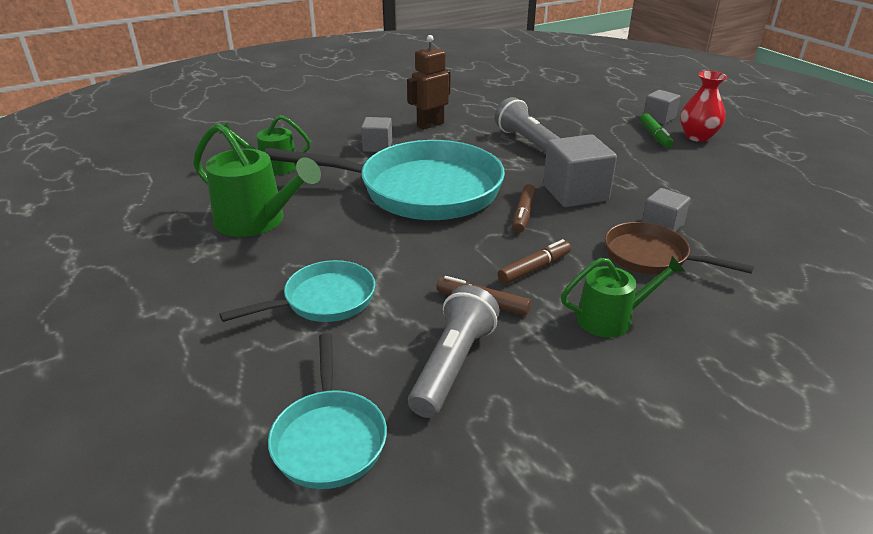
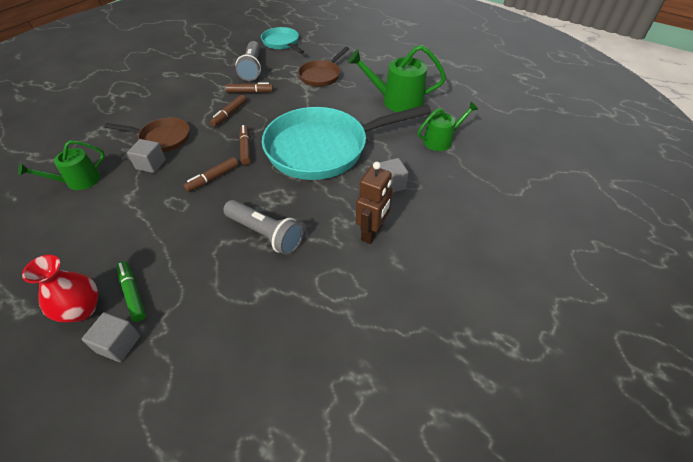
camera: 155 degrees right, 15 degrees up
(324, 300) = (321, 76): turquoise pan -> brown pan
(575, 193) = (213, 178): grey cube -> brown marker
(611, 318) = (187, 100): green watering can -> green watering can (79, 181)

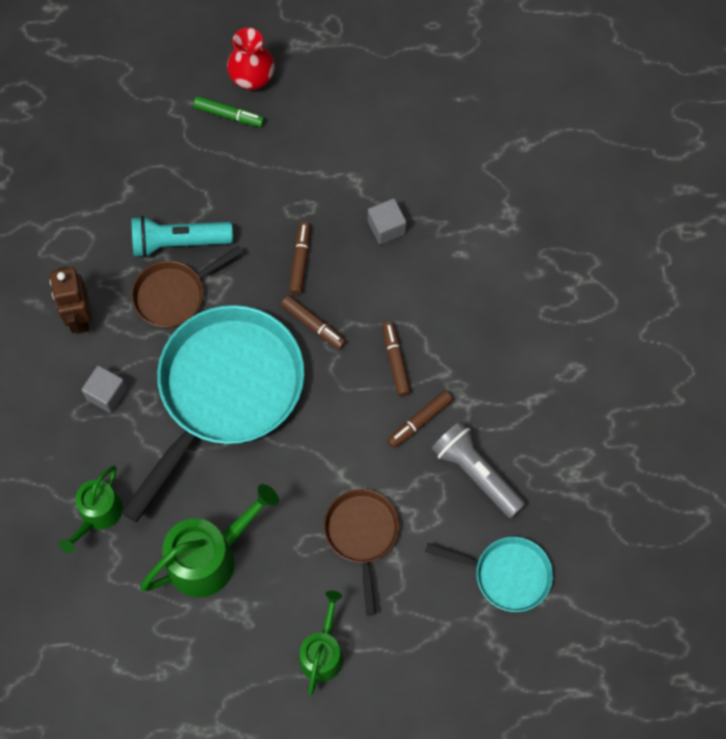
camera: 140 degrees right, 20 degrees up
(79, 181) = (428, 157): green watering can -> green watering can (322, 652)
(118, 344) = (192, 81): grey cube -> none
(162, 138) = (423, 266): brown pan -> brown pan (174, 295)
(265, 234) = (178, 242): grey flashlight -> turquoise flashlight

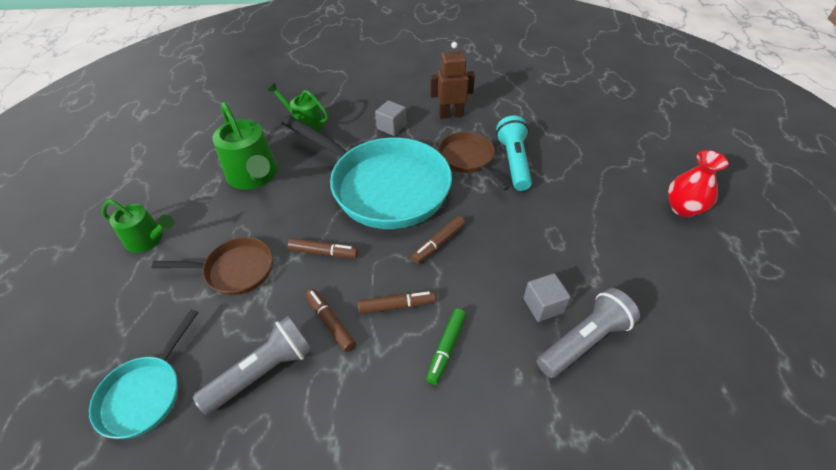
camera: 95 degrees right, 20 degrees down
(229, 115) = (639, 192): green marker -> green marker (446, 348)
(300, 261) = (502, 236): brown marker -> brown marker (324, 252)
(422, 197) = (584, 341): none -> grey flashlight

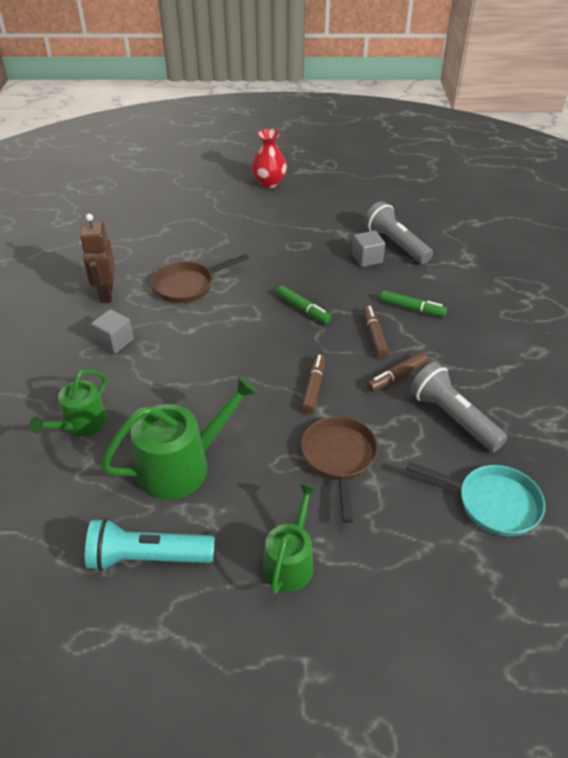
camera: 90 degrees left, 5 degrees down
(384, 186) = (220, 346): turquoise pan -> none
(438, 243) = (303, 309): brown marker -> green marker
(514, 162) = (198, 257): turquoise flashlight -> turquoise flashlight (148, 557)

